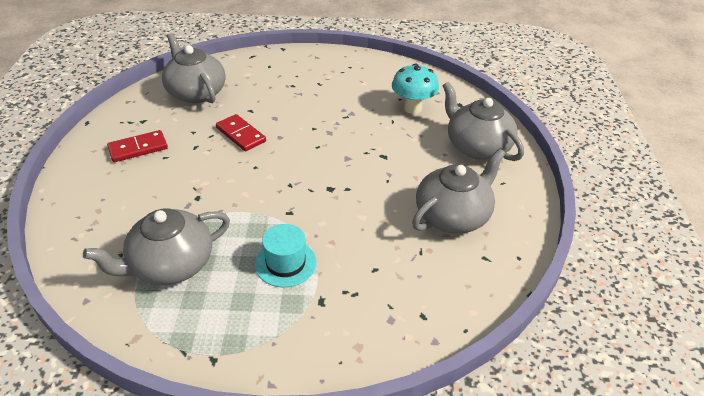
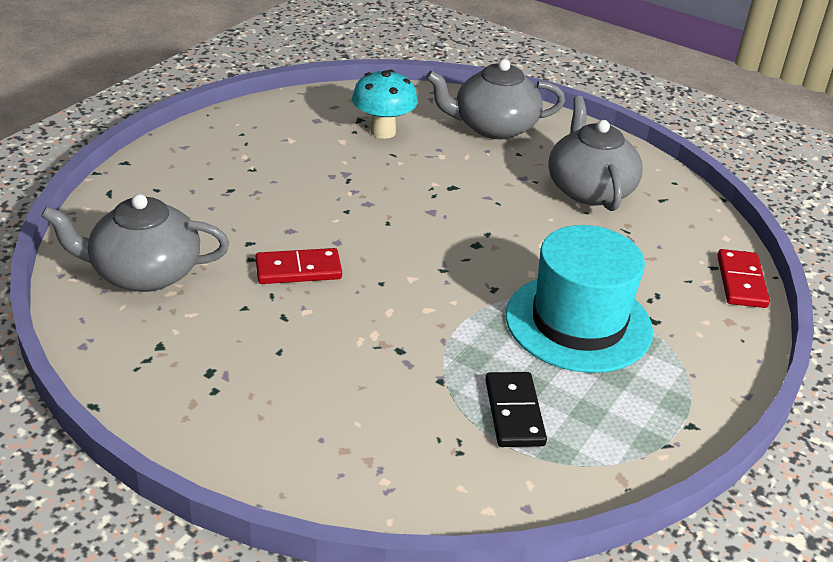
camera: 60 degrees left, 5 degrees down
(138, 148) = (229, 370): red domino -> red domino (741, 281)
(170, 265) = (514, 412): grey teapot -> black domino
(285, 263) = (578, 323): turquoise hat -> turquoise hat, size x1.82

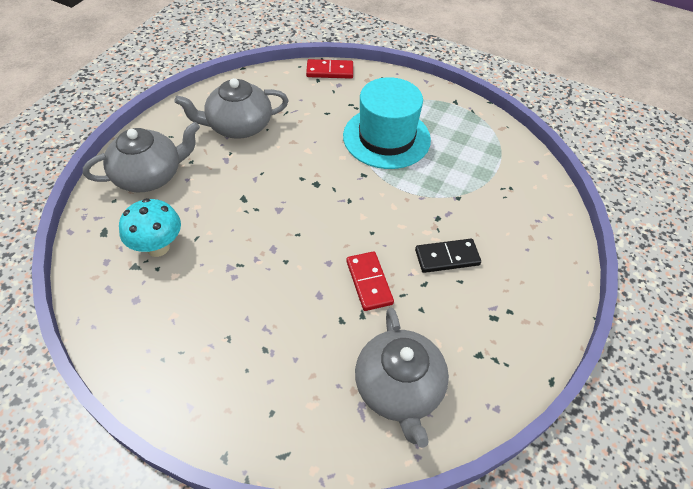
camera: 95 degrees left, 15 degrees up
(493, 127) = (149, 176): grey teapot -> grey teapot turned 105 degrees counterclockwise
(514, 412) = (472, 166): black domino -> black domino (447, 257)

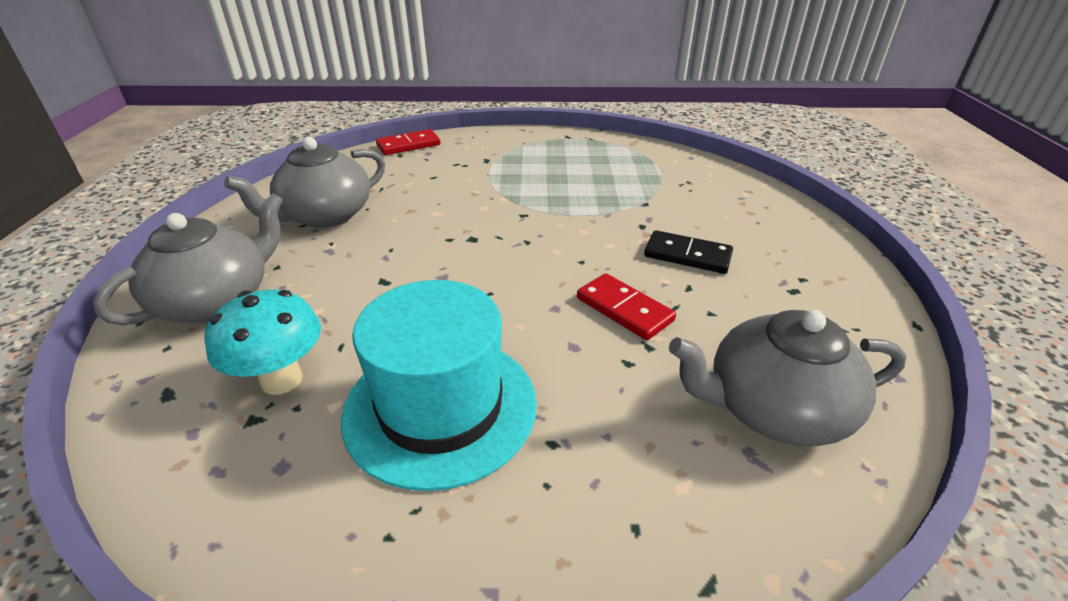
camera: 25 degrees left, 15 degrees down
(386, 138) = (521, 179): turquoise hat -> turquoise hat (440, 407)
(398, 388) = (773, 408): grey teapot -> grey teapot turned 120 degrees clockwise
(447, 257) = (687, 255): black domino -> black domino turned 60 degrees clockwise

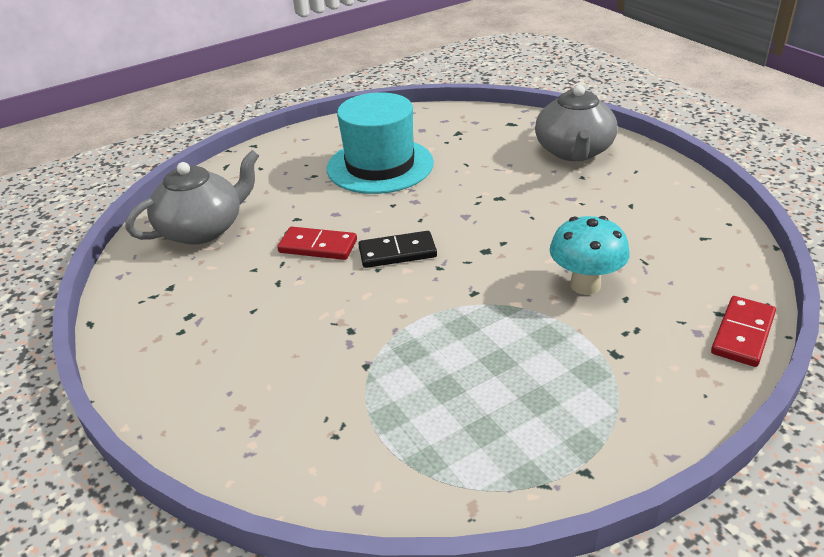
camera: 150 degrees right, 0 degrees up
(281, 379) = (470, 145): turquoise mushroom -> turquoise mushroom (585, 285)
(325, 215) = (631, 217): grey teapot -> none
(687, 255) = (290, 313): black domino -> black domino (397, 253)

